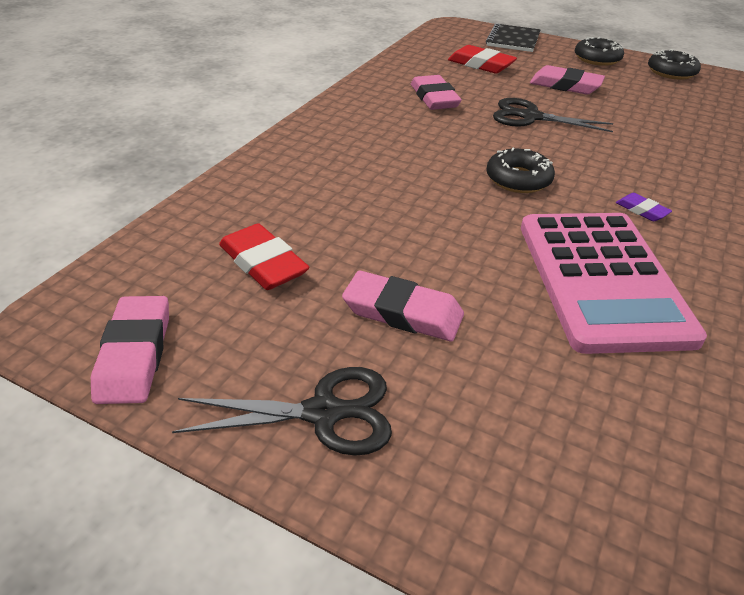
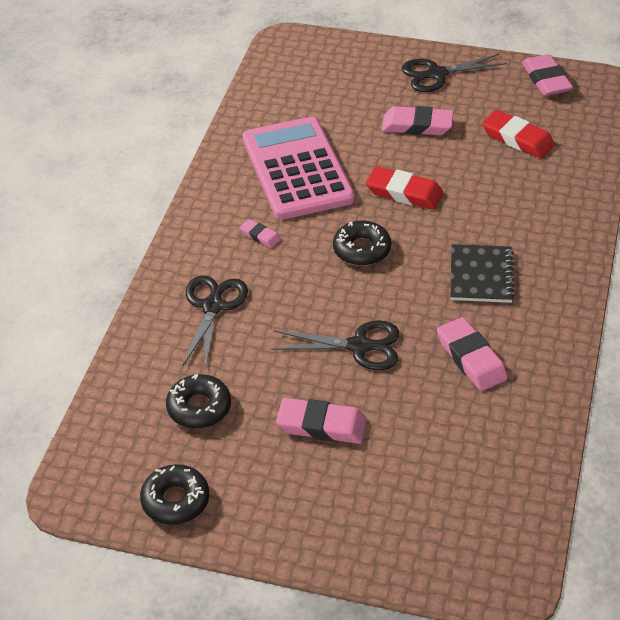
camera: 170 degrees right, 5 degrees up
(481, 64) = (436, 454): red eraser -> red eraser (404, 192)
(513, 40) = (404, 550): black notebook -> black notebook (481, 275)
(597, 59) = (276, 516): black donut -> black donut (199, 407)
(641, 210) = (260, 236): purple eraser -> pink eraser
(680, 161) = (213, 306): none -> black scissors

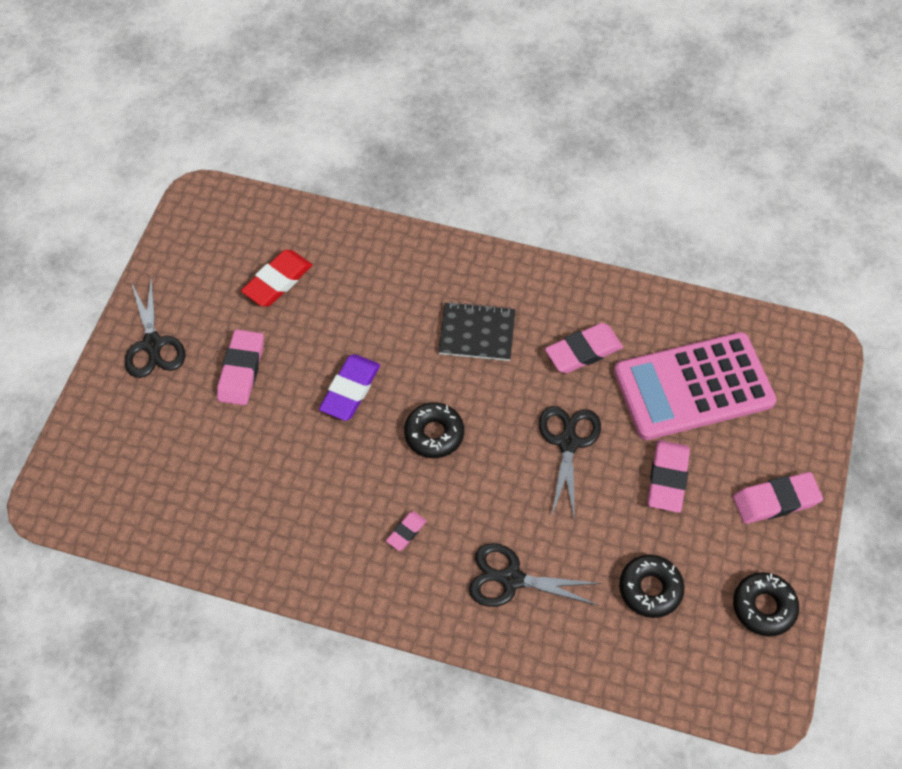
camera: 90 degrees left, 15 degrees up
(297, 169) = (299, 493): pink calculator -> pink calculator (693, 387)
(404, 192) = (350, 390): red eraser -> purple eraser
(546, 80) = (184, 245): pink eraser -> pink eraser (776, 500)

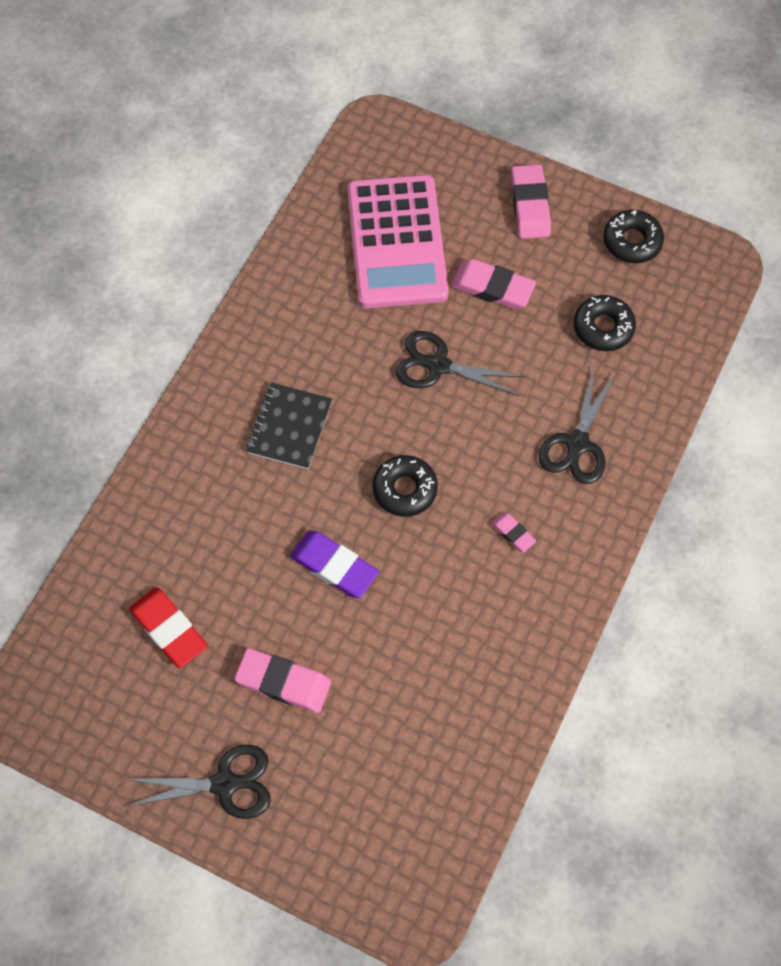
camera: 80 degrees left, 5 degrees up
(583, 351) = (335, 330): pink eraser -> none

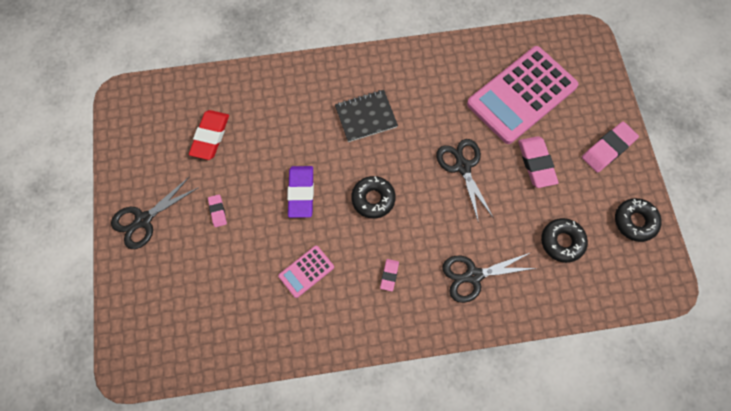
camera: 55 degrees right, 5 degrees up
(225, 784) = (143, 220): black scissors -> black scissors turned 90 degrees clockwise
(283, 682) = (218, 211): pink eraser -> pink eraser, size x0.54
(441, 624) = (306, 271): none -> pink calculator

